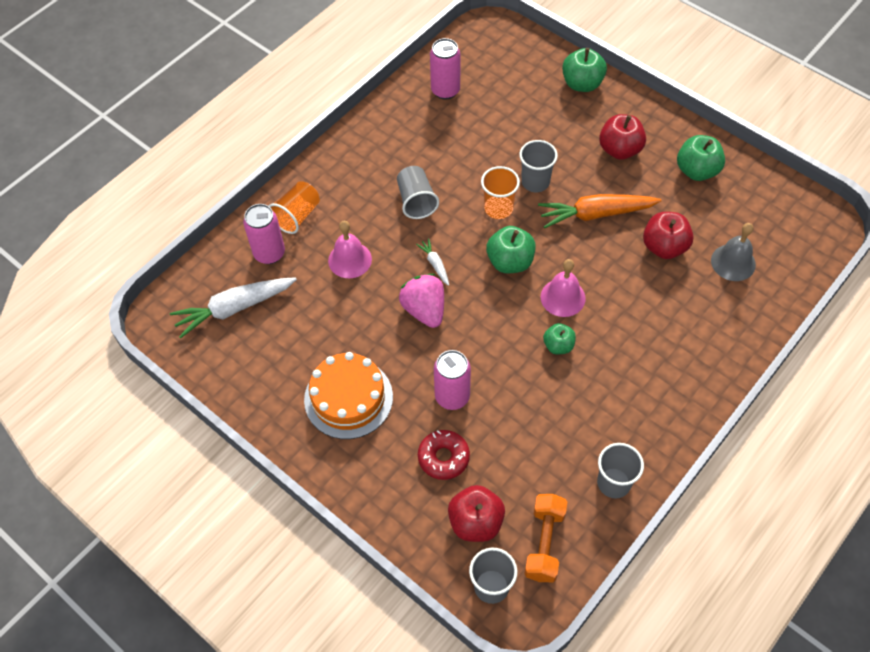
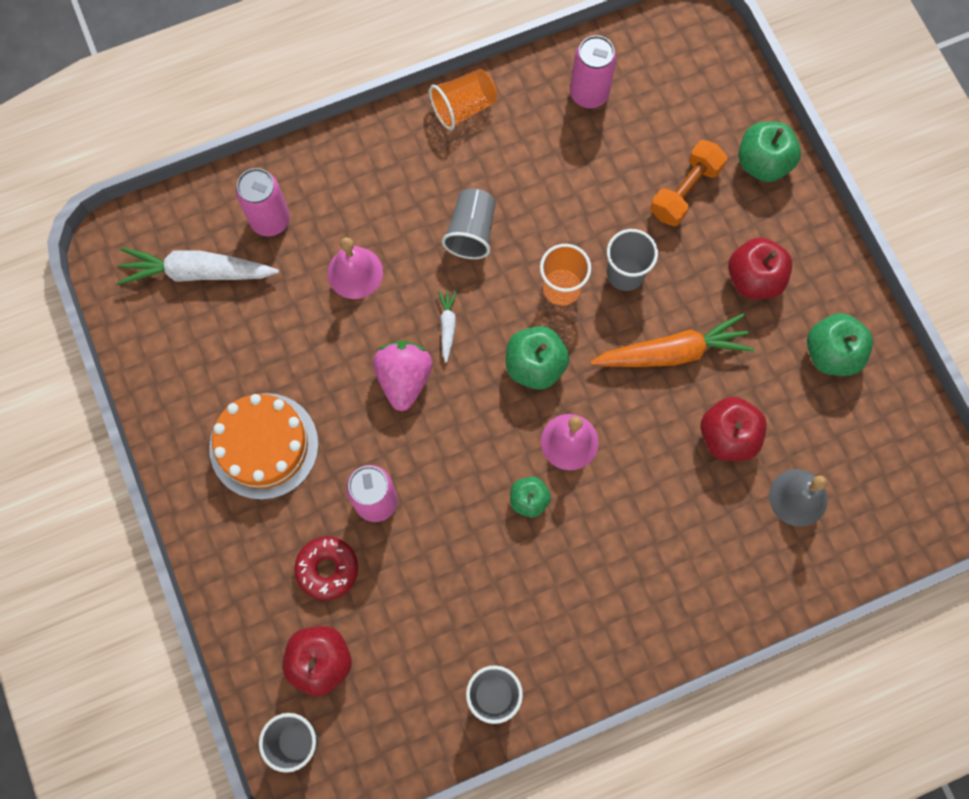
camera: 25 degrees right, 15 degrees up
(297, 216) = (325, 186): orange cup -> orange cup (464, 108)
(544, 543) = (379, 723): orange dumbbell -> orange dumbbell (685, 191)
(596, 214) = (672, 352): orange carrot -> orange carrot turned 150 degrees clockwise

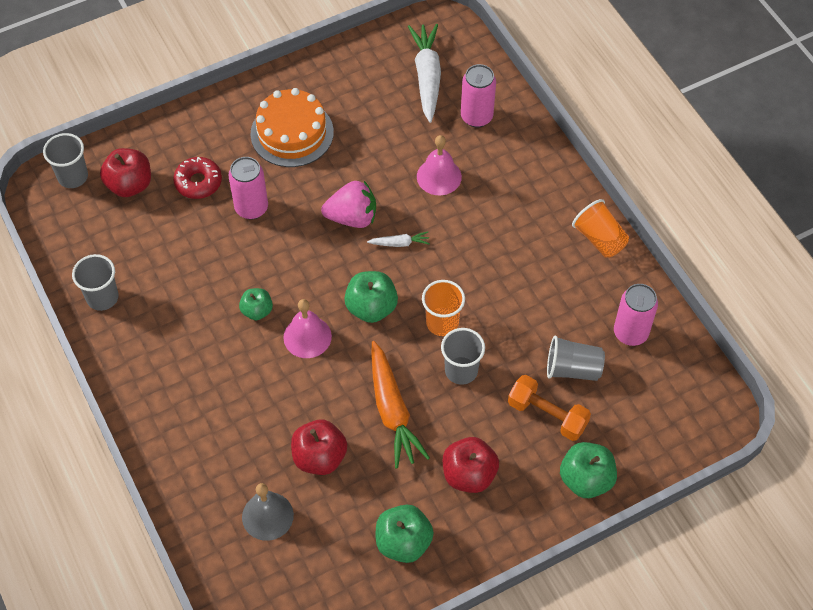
camera: 85 degrees right, 15 degrees down
(471, 232) = (485, 253): grey cup -> grey cup (572, 369)

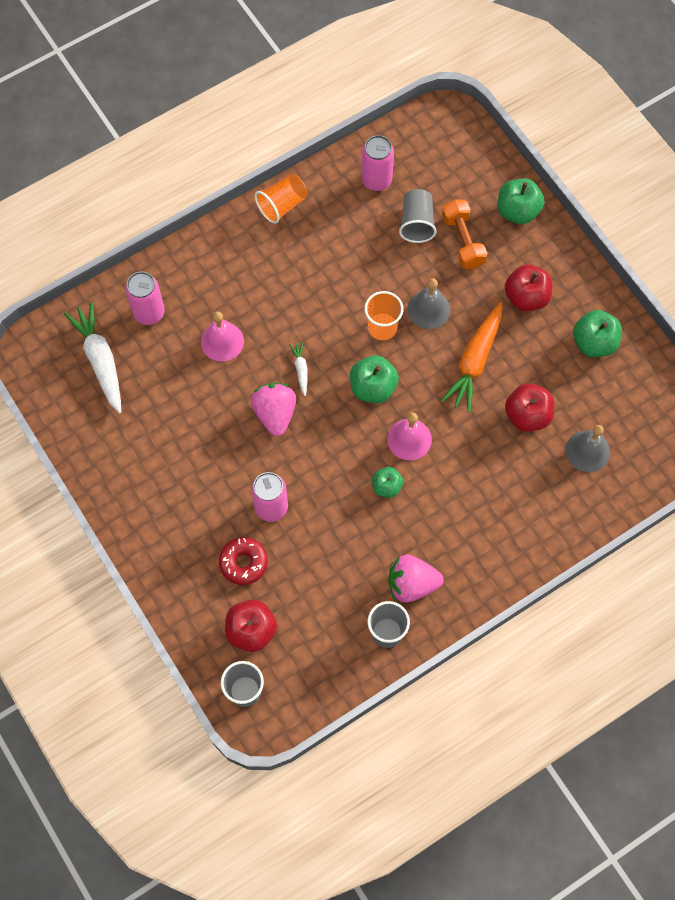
camera: 95 degrees left, 10 degrees up
(148, 324) = (411, 584): none -> pink strawberry
(292, 133) = (177, 481): orange cake -> none
(392, 410) = (474, 361): orange carrot -> orange carrot turned 135 degrees clockwise
(427, 77) = (100, 360): white carrot -> white carrot turned 75 degrees clockwise
(461, 370) = (428, 309): grey cup -> grey bell
(547, 415) = (463, 241): orange dumbbell -> orange dumbbell turned 45 degrees counterclockwise

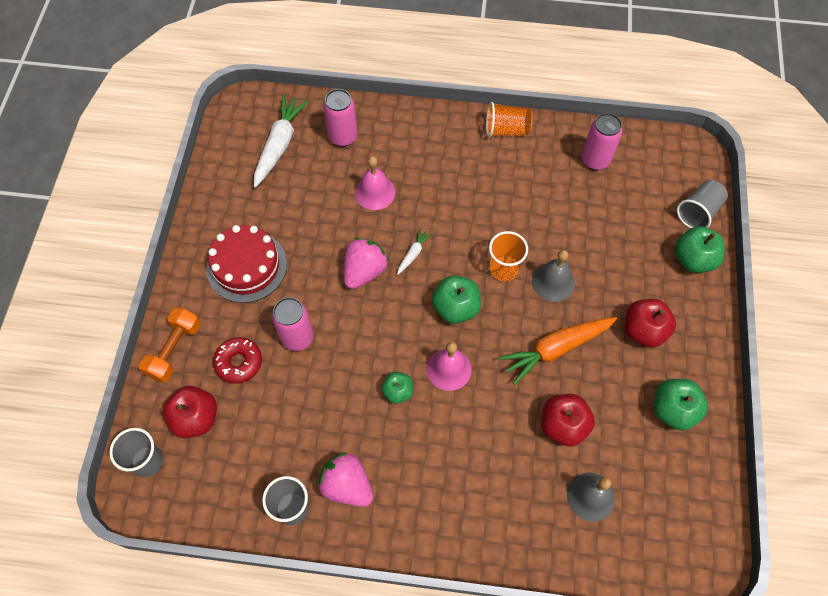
camera: 40 degrees right, 5 degrees down
(174, 484) = (246, 266): none -> red cake
(417, 223) = (600, 212): grey cup -> grey cup (698, 212)
(463, 241) = (627, 250): orange dumbbell -> orange dumbbell (174, 350)

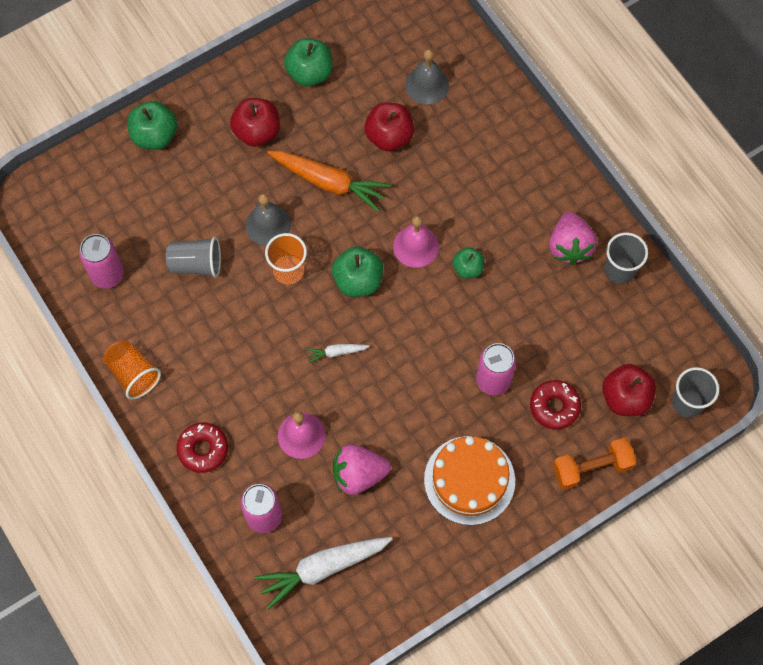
camera: 130 degrees left, 5 degrees up
(246, 266) = (469, 480): red cake -> orange cake
(364, 271) = (388, 378): pink strawberry -> pink strawberry (358, 474)
(418, 134) = (203, 449): none -> red donut
(698, 212) = (99, 159): grey cup -> grey cup (196, 264)

